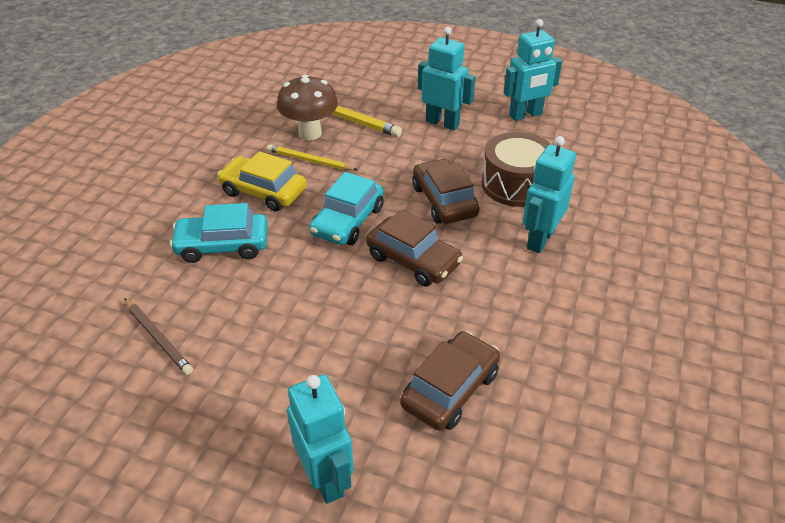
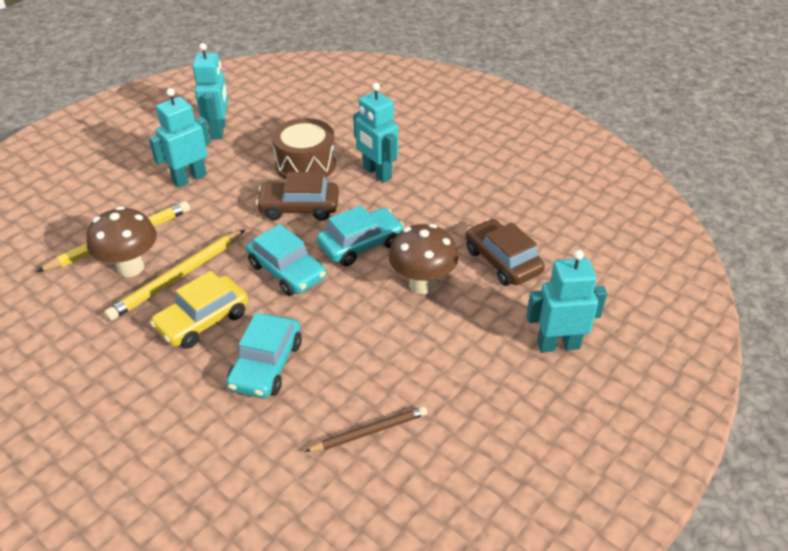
camera: 70 degrees left, 0 degrees up
(310, 161) = (178, 277): yellow pencil -> yellow pencil, size x1.57
(374, 325) = (422, 284): none -> brown mushroom
(413, 260) = (361, 244): brown car -> turquoise car

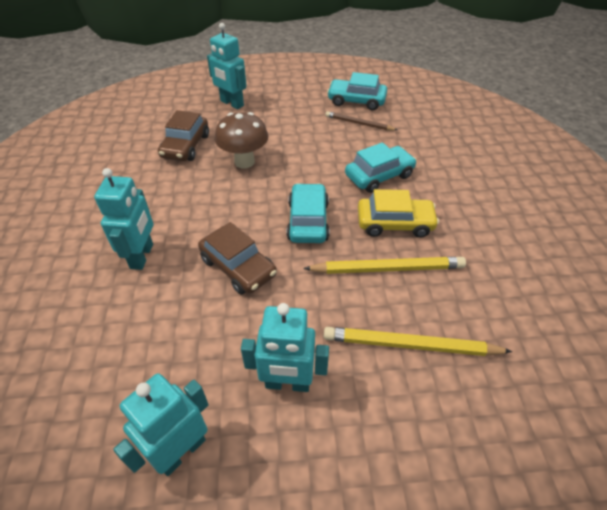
camera: 135 degrees left, 5 degrees up
(131, 267) = (419, 304): brown mushroom -> none
(305, 164) = (174, 312): brown drum -> none
(361, 244) = (240, 207): turquoise car -> turquoise car (356, 101)

